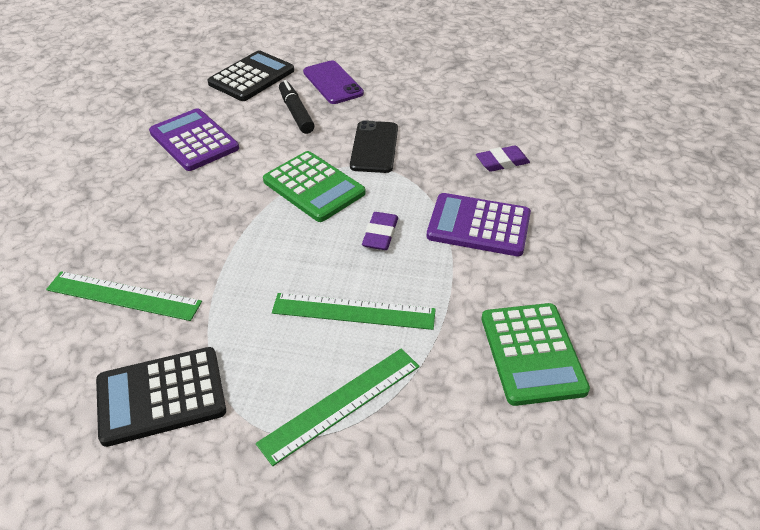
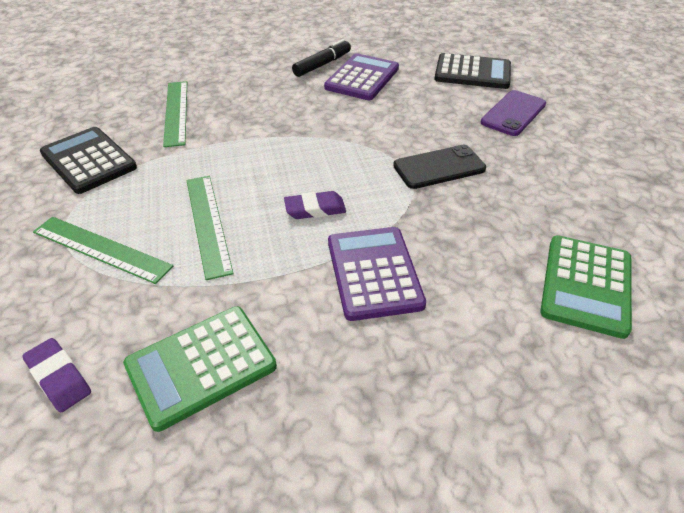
camera: 65 degrees right, 0 degrees up
(296, 113) = (446, 110): black marker -> black marker (322, 64)
(313, 187) = (352, 152): green calculator -> green calculator (586, 285)
(502, 162) = (498, 263): purple eraser -> purple eraser (59, 377)

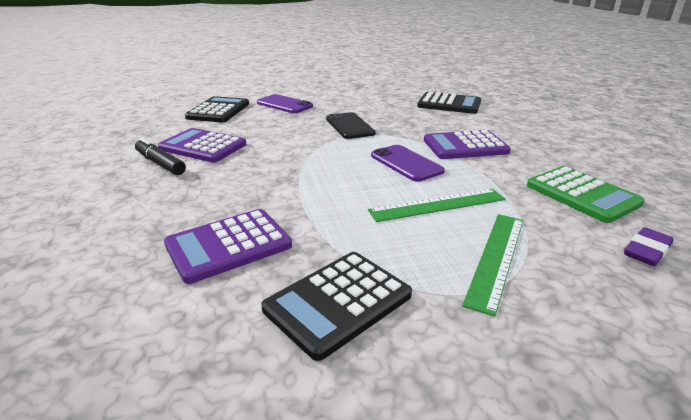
camera: 90 degrees left, 15 degrees down
(176, 112) = (228, 245): green ruler -> purple calculator
(315, 209) = (406, 163): purple eraser -> purple phone
(586, 285) = (449, 104): green calculator -> black calculator

